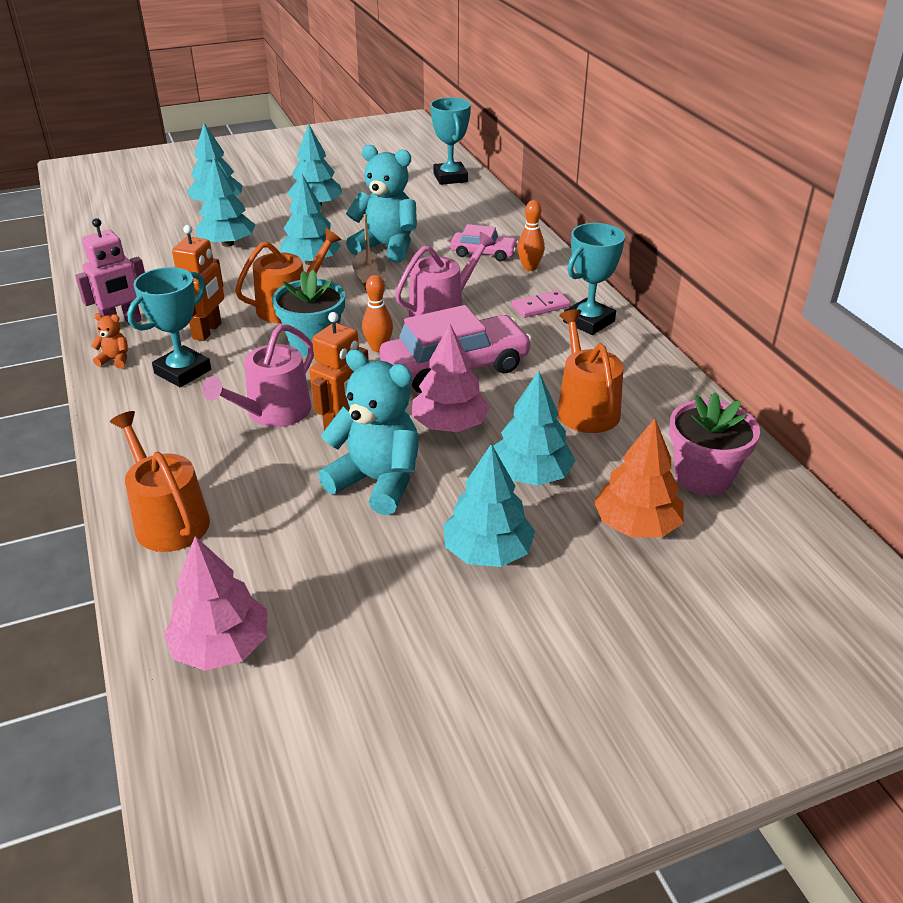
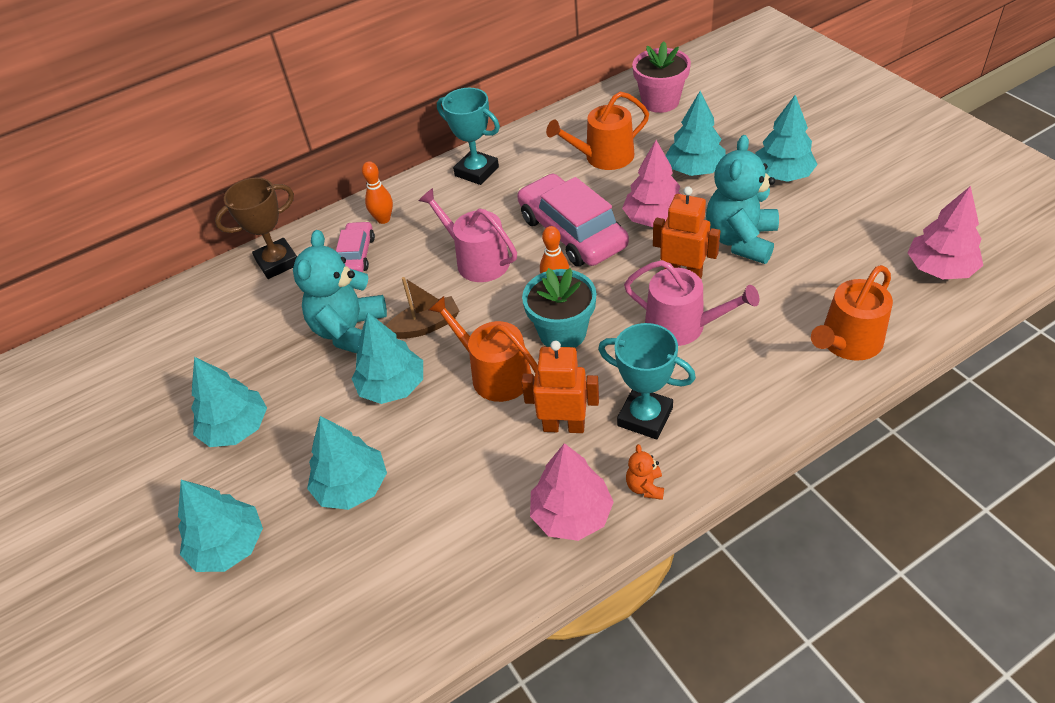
camera: 95 degrees left, 10 degrees up
(122, 324) = (571, 514): pink robot -> pink tree
(450, 177) = (157, 319): turquoise trophy -> none
(493, 220) = (277, 262): none -> brown trophy
(541, 307) = (457, 201): pink domino -> none
(636, 525) = (722, 121): orange tree -> none

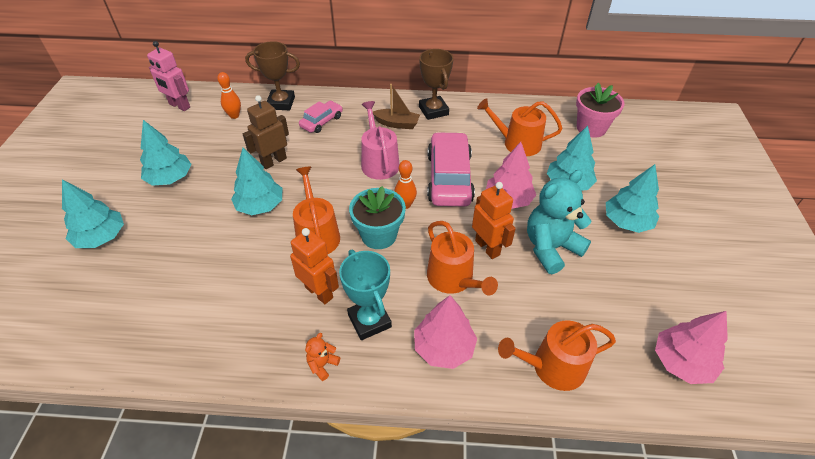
camera: 30 degrees right, 0 degrees up
(136, 342) = (179, 106): none -> pink robot
(350, 331) = (274, 161): turquoise teddy bear -> brown robot
(352, 486) = (183, 247): turquoise tree -> none
(383, 219) = (356, 110): orange bowling pin -> orange bowling pin (234, 116)
(426, 326) = (312, 183): brown boat -> brown boat (397, 124)
(476, 171) = (433, 111): turquoise trophy -> brown trophy
(571, 514) = (266, 349): pink tree -> pink tree (443, 347)
(682, 326) = (453, 279): pink watering can -> orange watering can

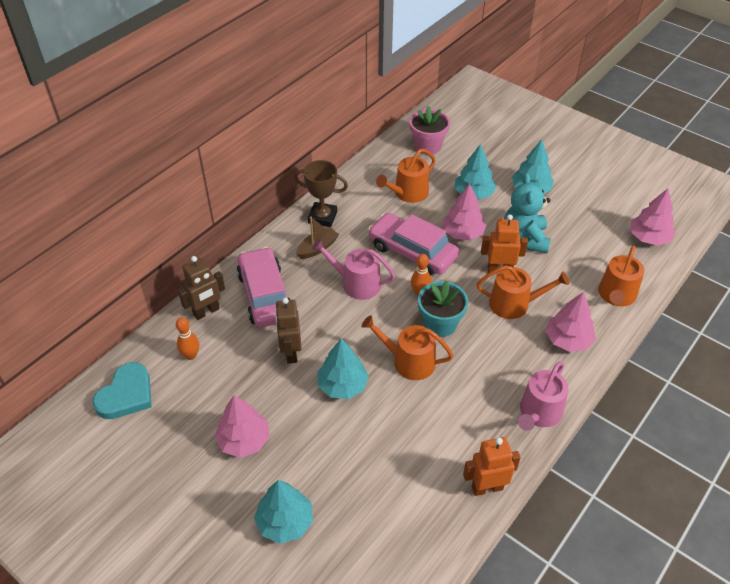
camera: 55 degrees left, 0 degrees up
(170, 178) = (244, 440): turquoise tree -> pink tree
(179, 106) = (126, 394): pink robot -> turquoise heart
(281, 103) = (206, 312): brown trophy -> brown robot
(319, 292) = (471, 386): orange robot -> orange robot (487, 487)
(322, 121) = (265, 295): pink car -> pink car, size x1.85
(322, 365) = (539, 413): orange teddy bear -> pink watering can
(369, 321) = (518, 369): turquoise trophy -> none

